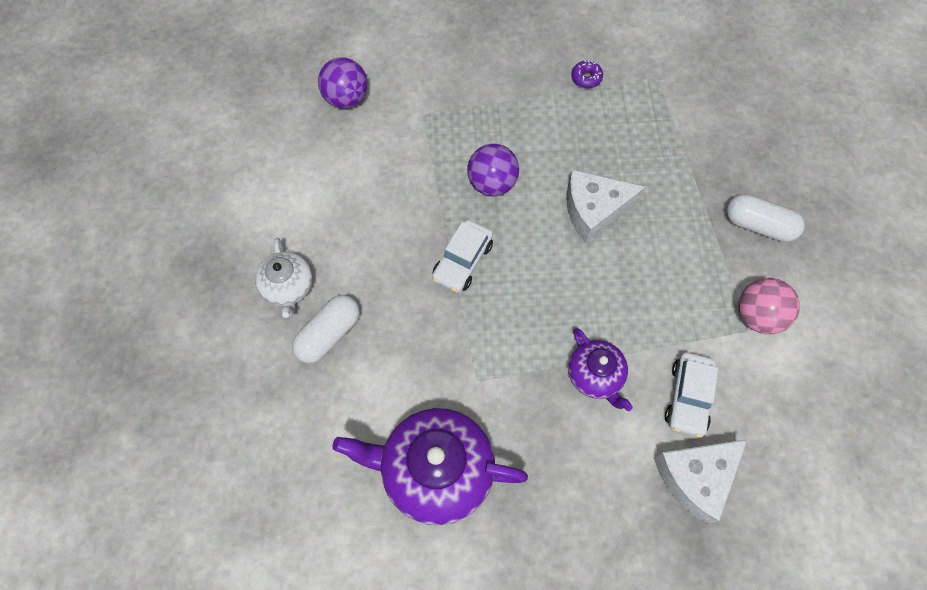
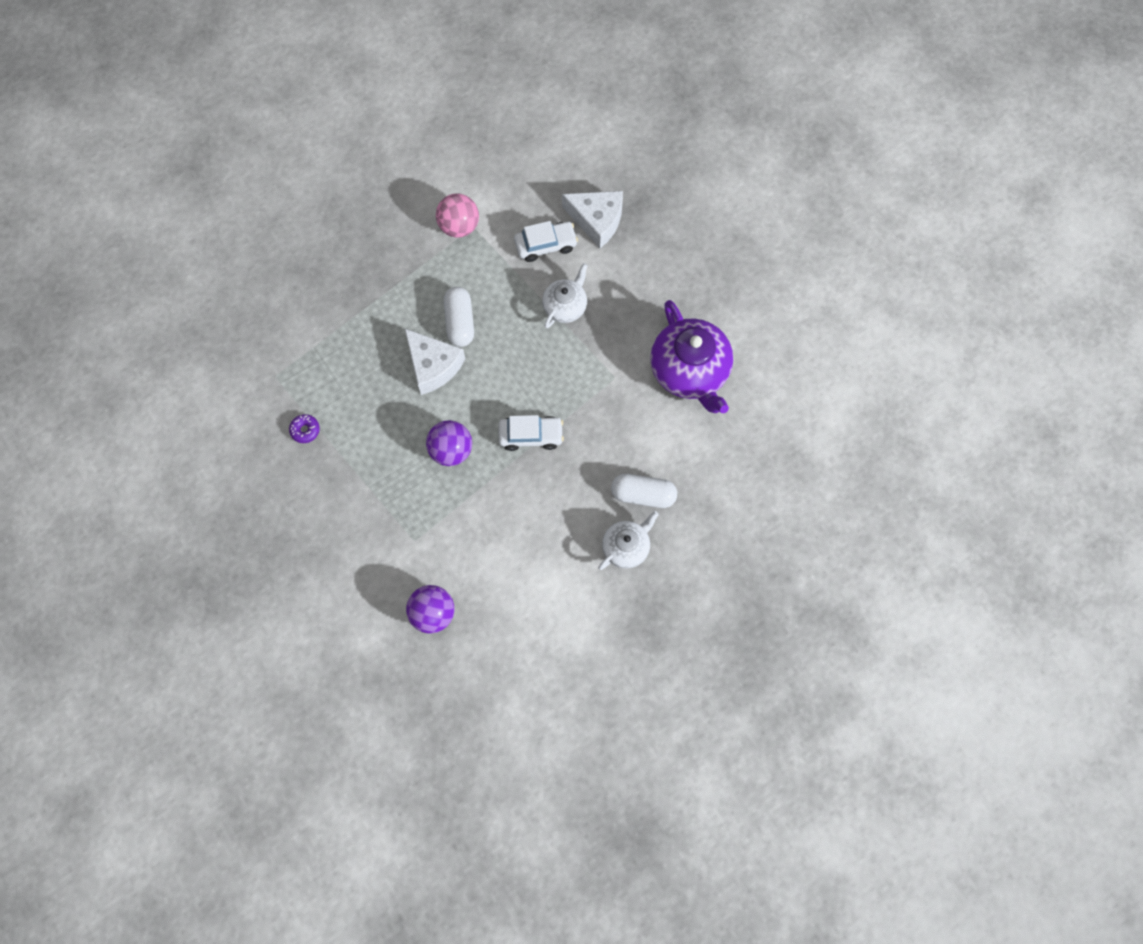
camera: 120 degrees left, 5 degrees up
(595, 376) = (565, 306): purple teapot -> white teapot
(758, 225) = (382, 251): white capsule -> white capsule (460, 322)

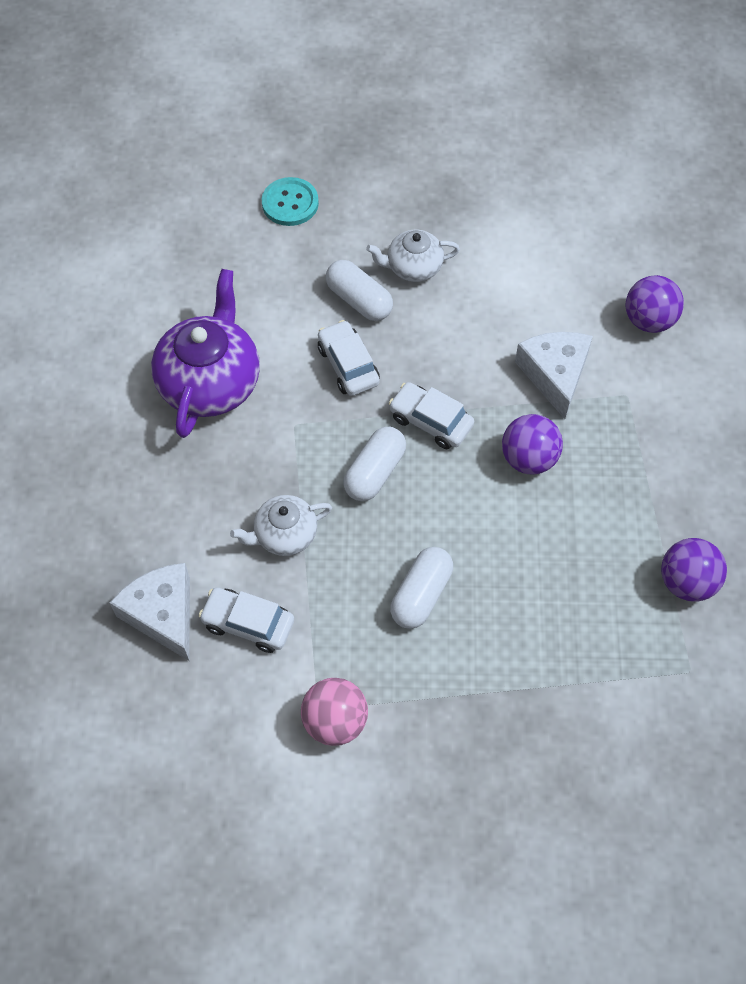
camera: 145 degrees left, 10 degrees down
(305, 430) = (686, 582): purple donut -> purple ball
(433, 366) = (488, 562): white cheese -> white cheese (555, 375)
(541, 379) = (375, 472): none -> white capsule
(613, 440) = (348, 365): none -> white car
(753, 542) = (290, 203): none -> turquoise button

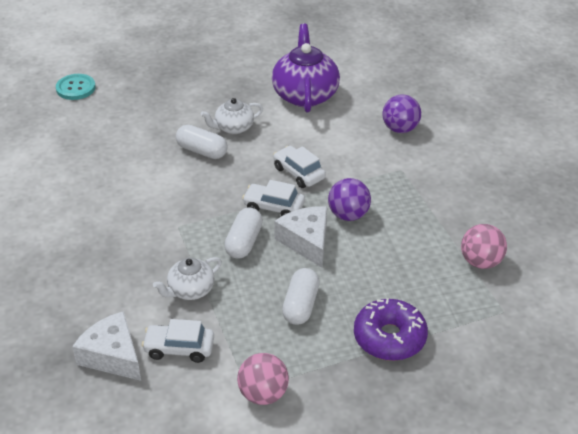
camera: 15 degrees left, 20 degrees down
(211, 382) = (109, 213): purple teapot -> purple teapot (305, 94)
(290, 203) = (137, 108): turquoise button -> turquoise button (76, 88)
(348, 365) = (205, 187): white car -> white car (299, 173)
(522, 675) = (389, 337): none -> purple donut
(555, 375) = (349, 167): white cheese -> white cheese (306, 241)
(686, 582) = (480, 262): purple ball -> pink ball

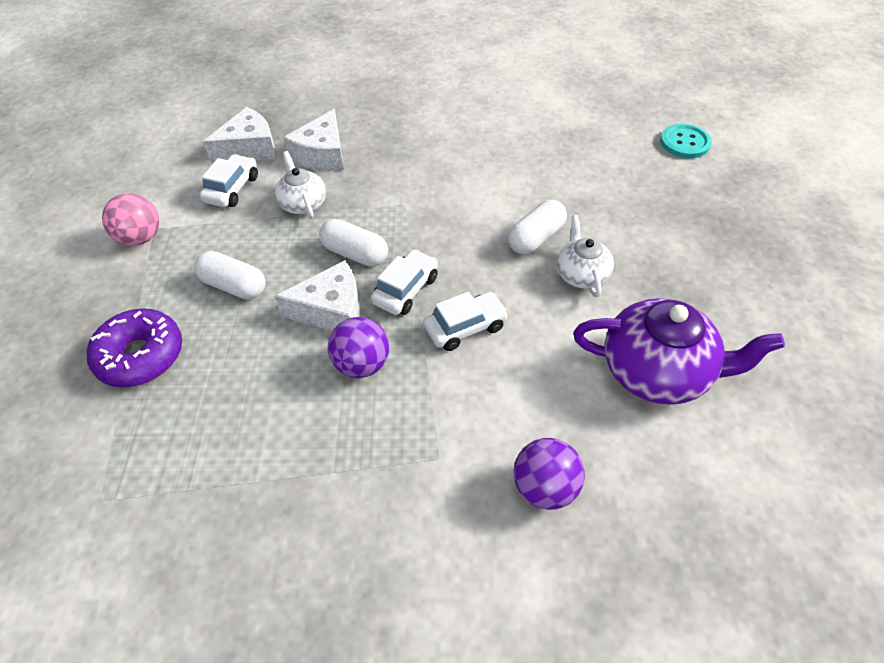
camera: 105 degrees right, 10 degrees up
(116, 295) = (322, 154): none -> white cheese
(480, 262) = (200, 504): pink ball -> none

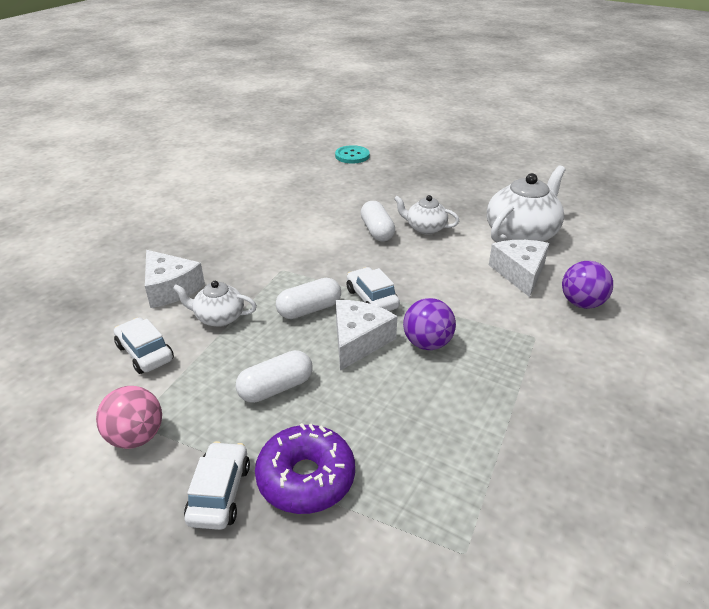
camera: 60 degrees left, 15 degrees down
(249, 148) = (102, 326): white cheese -> white cheese (519, 273)
(465, 327) = (431, 286): white car -> white car (219, 493)
(658, 372) = (522, 234): purple teapot -> white teapot

